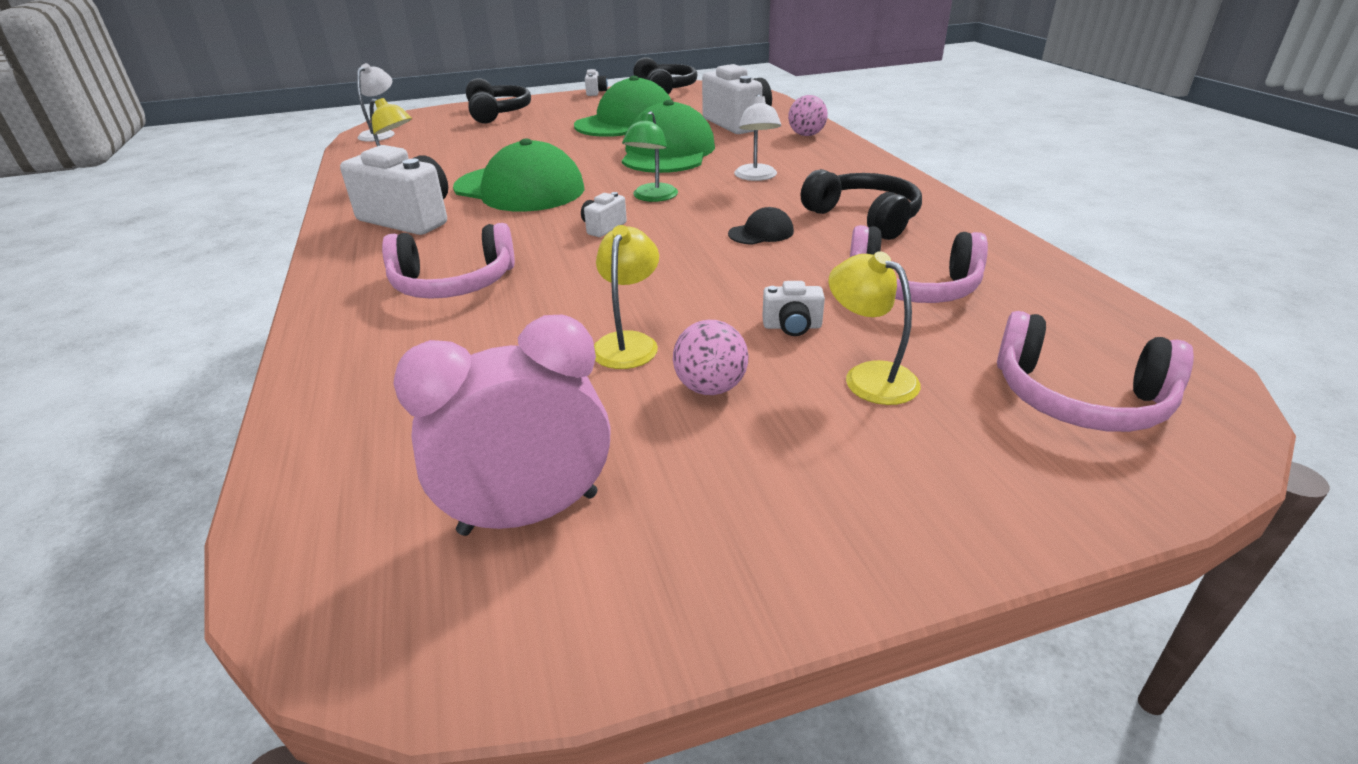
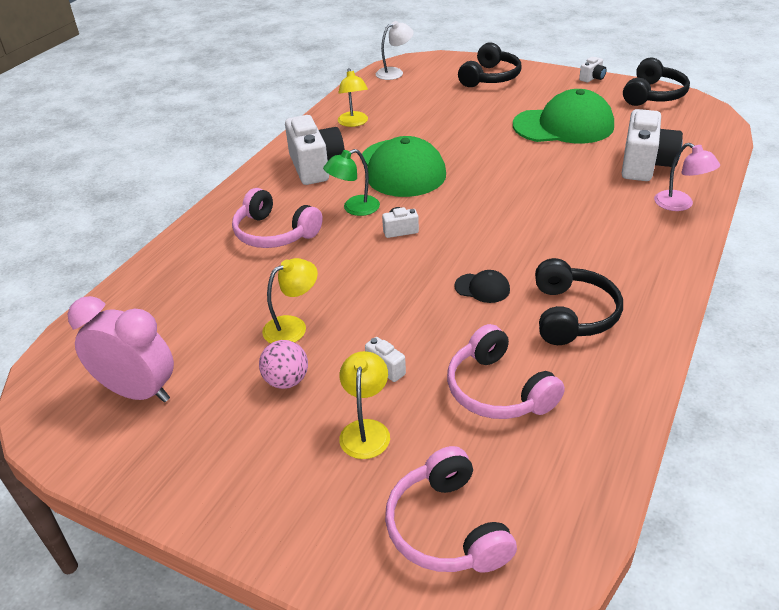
camera: 45 degrees right, 5 degrees up
(652, 197) = (466, 217): green lamp -> green lamp (354, 208)
(668, 152) = (543, 175): green cap -> none
(756, 177) = (564, 233): white lamp -> none
(806, 135) = (680, 204): pink ball -> pink lamp

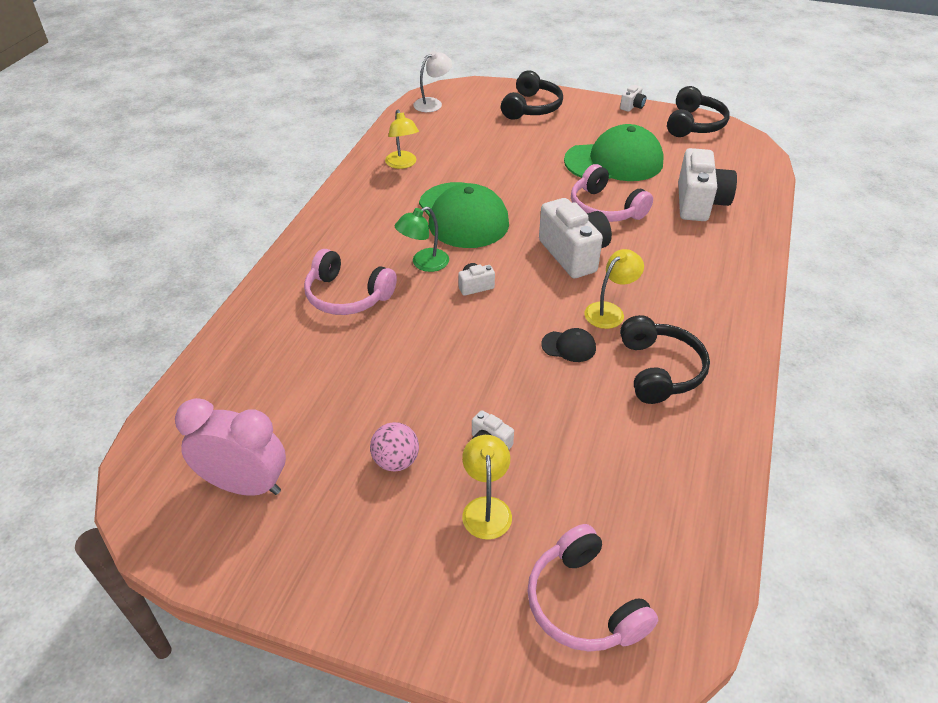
camera: 10 degrees left, 5 degrees up
(293, 326) = (389, 400): yellow lamp -> yellow lamp (609, 311)
(316, 167) = (374, 217): white camera -> white camera (574, 254)
(498, 390) = (604, 455): pink headphones -> pink headphones (605, 208)
(680, 204) = (739, 245): pink lamp -> none

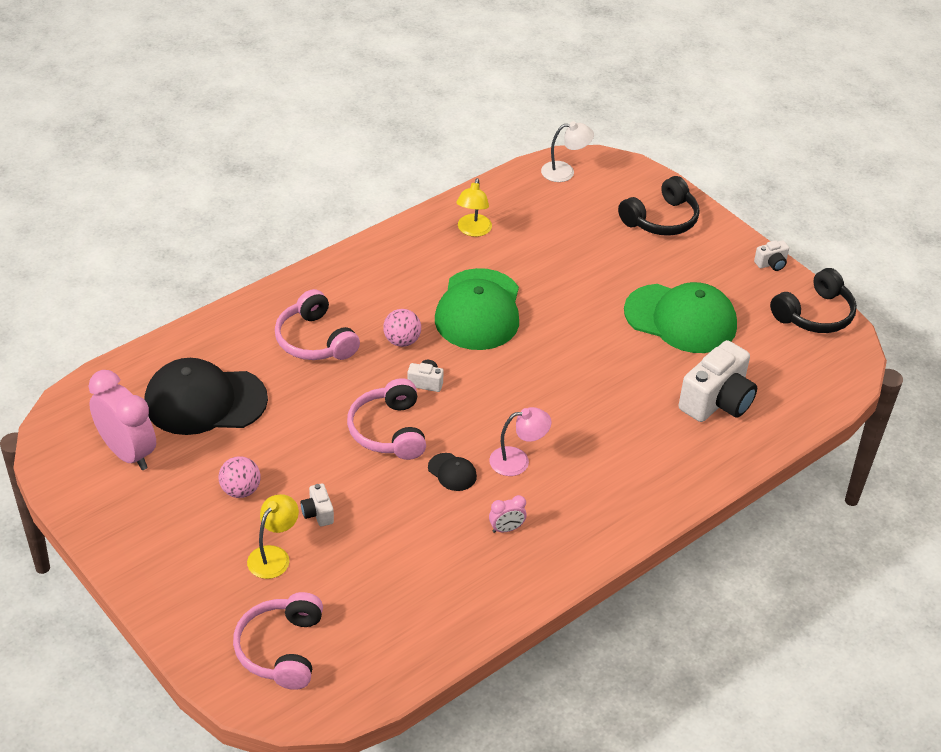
camera: 30 degrees right, 0 degrees up
(287, 395) = (205, 401): none -> black cap
(424, 263) = (402, 341): green lamp -> pink ball
(574, 254) = (541, 394): white camera -> none
(605, 208) = (617, 364): pink headphones -> pink headphones (388, 431)
(609, 311) = (518, 460): yellow lamp -> pink lamp
(659, 370) = (506, 529): black headphones -> pink clock

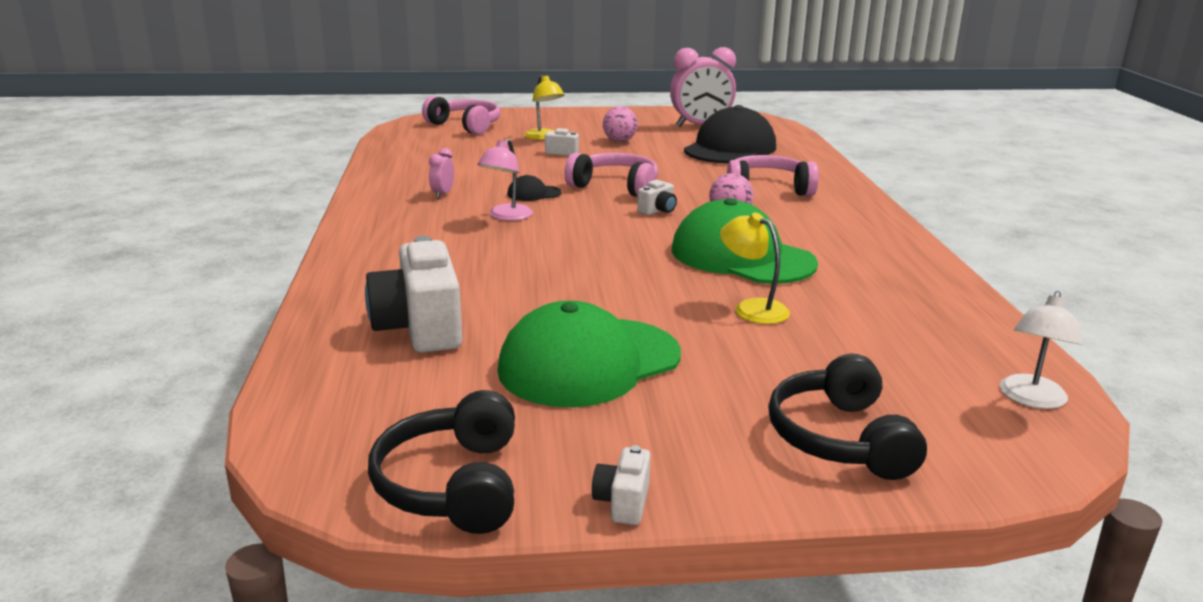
camera: 125 degrees right, 20 degrees down
(473, 230) = (903, 293): yellow lamp -> yellow lamp (752, 308)

